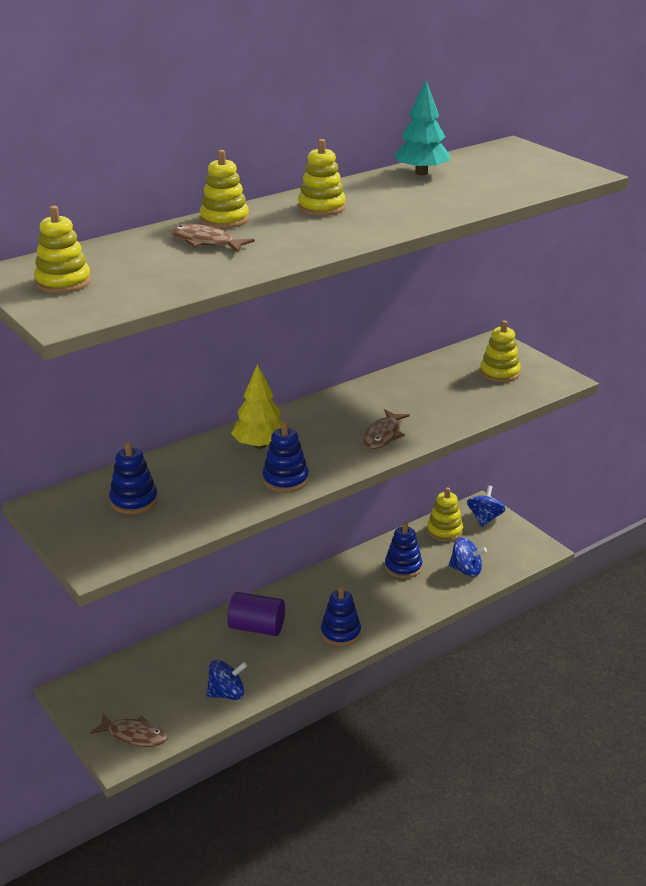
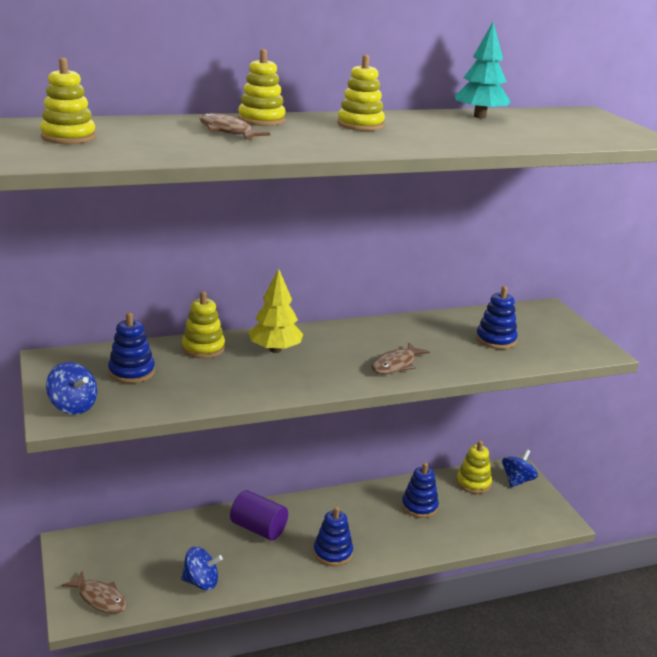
camera: 15 degrees right, 5 degrees down
(285, 480) = (280, 383): blue stacking toy -> blue stacking toy (495, 340)
(466, 570) = (479, 523): blue spinning top -> blue spinning top (73, 406)
(499, 373) = (540, 334): yellow stacking toy -> yellow stacking toy (203, 348)

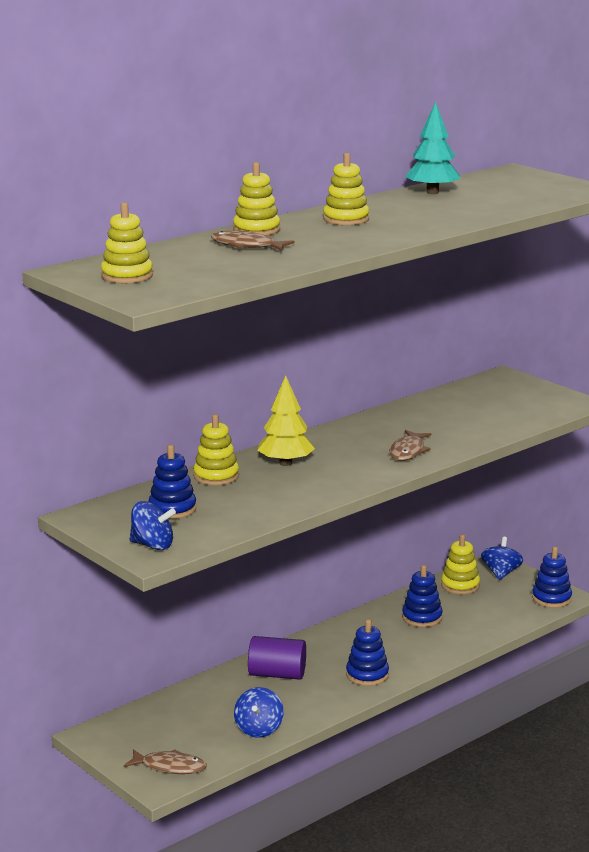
camera: 20 degrees left, 5 degrees down
(201, 582) = (259, 729): blue spinning top -> blue spinning top turned 120 degrees clockwise
(495, 340) = (478, 412): blue stacking toy -> blue stacking toy (551, 598)

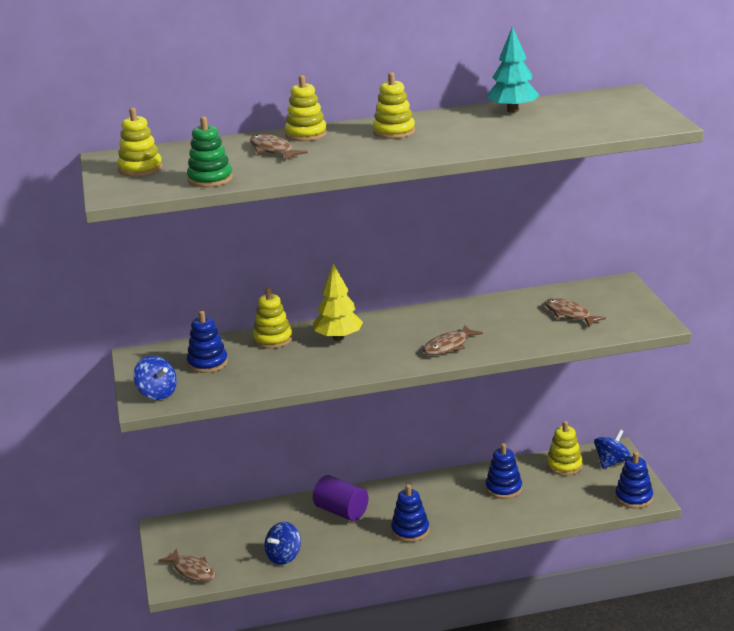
camera: 30 degrees right, 5 degrees up
(225, 275) = (210, 179): none -> green stacking toy
(490, 407) = (569, 314): none -> brown fish

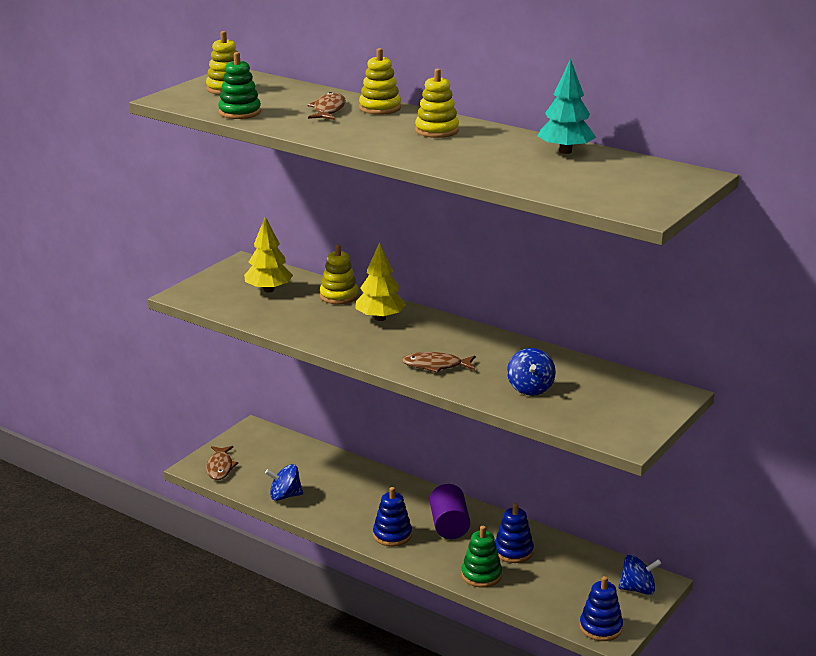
camera: 45 degrees right, 0 degrees up
(157, 393) = (201, 293): blue spinning top -> blue spinning top (530, 388)
(207, 363) = (268, 290): blue stacking toy -> yellow tree
(341, 511) = (374, 491): purple cylinder -> purple cylinder (449, 525)
(513, 516) = (481, 575): none -> green stacking toy
(564, 466) = (593, 566): yellow stacking toy -> none
(569, 314) = (577, 394): brown fish -> none

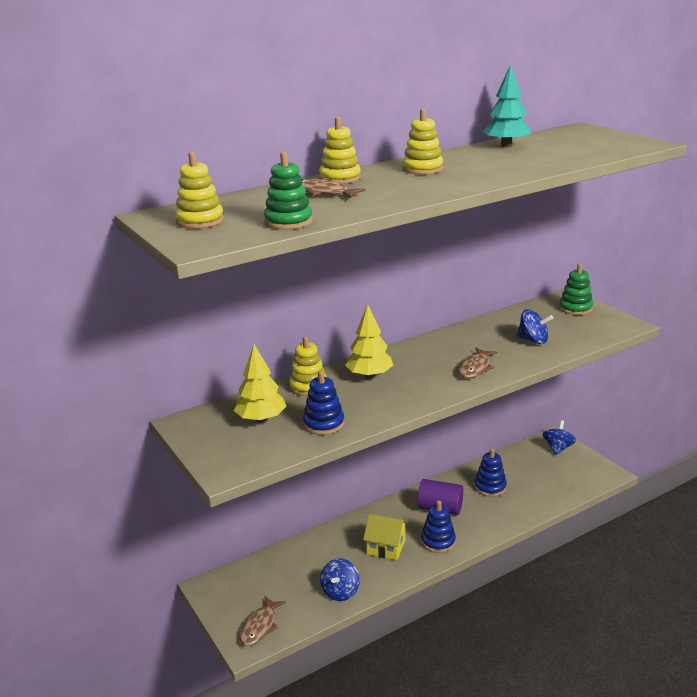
camera: 65 degrees left, 0 degrees up
(220, 467) = (260, 626): brown fish -> brown fish turned 90 degrees clockwise
(363, 506) = (386, 547): none -> yellow house
(481, 575) = (514, 510): green stacking toy -> green stacking toy (575, 308)
(600, 627) = (597, 475): blue stacking toy -> blue stacking toy (324, 424)

